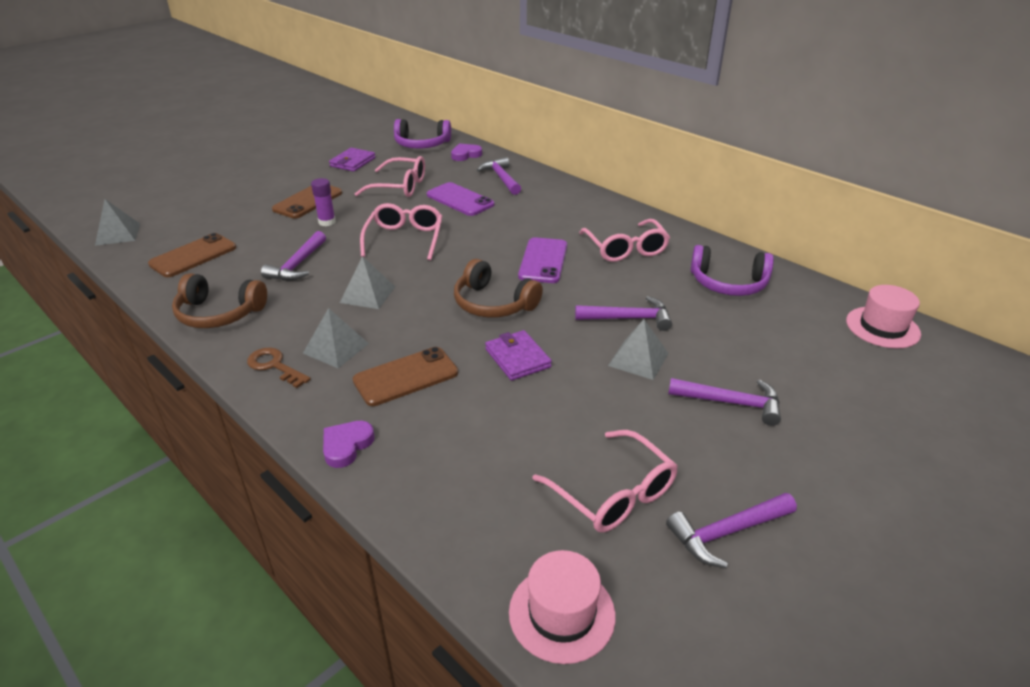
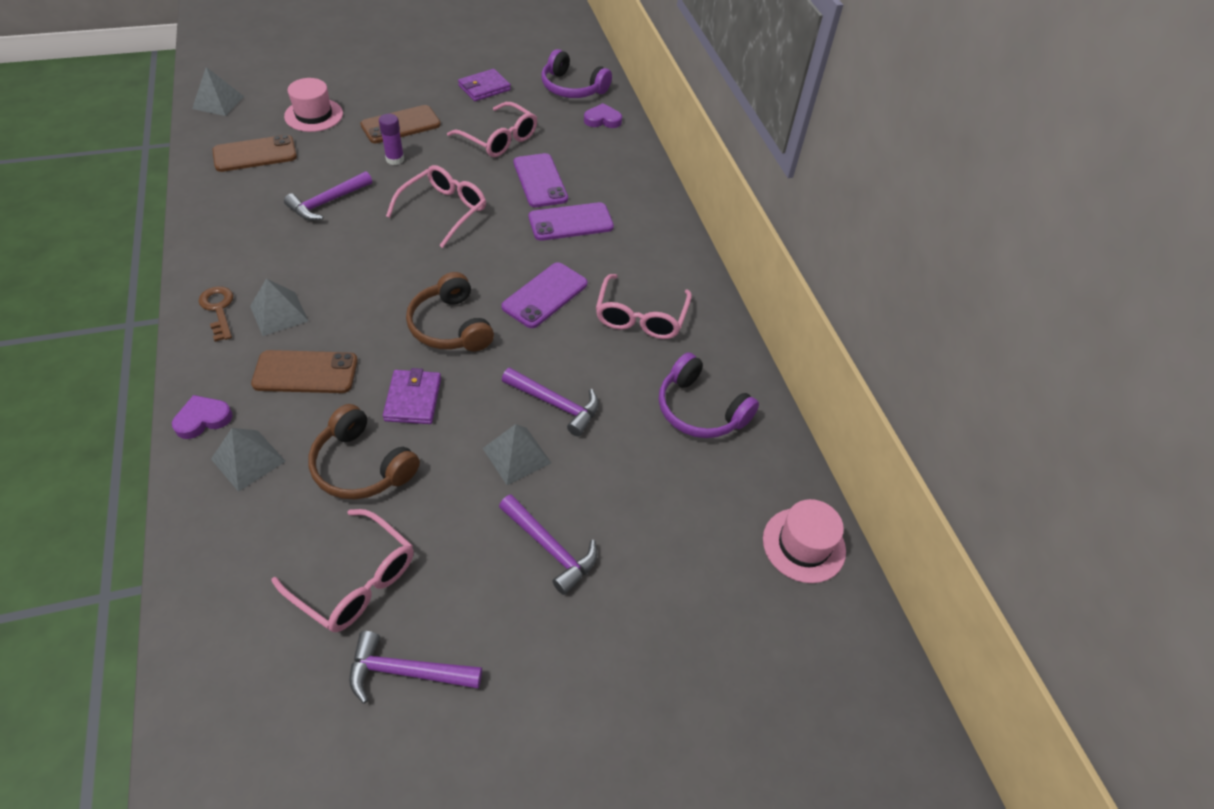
camera: 25 degrees right, 15 degrees up
(219, 313) = (224, 231): brown headphones -> brown headphones (362, 466)
(368, 294) = (355, 264): grey pyramid -> grey pyramid (248, 460)
(501, 178) = (608, 168): purple hammer -> none
(511, 215) = (570, 222): none -> purple phone
(561, 613) = (214, 661): pink hat -> pink hat (314, 115)
(613, 493) = (355, 580): pink glasses -> pink glasses turned 45 degrees counterclockwise

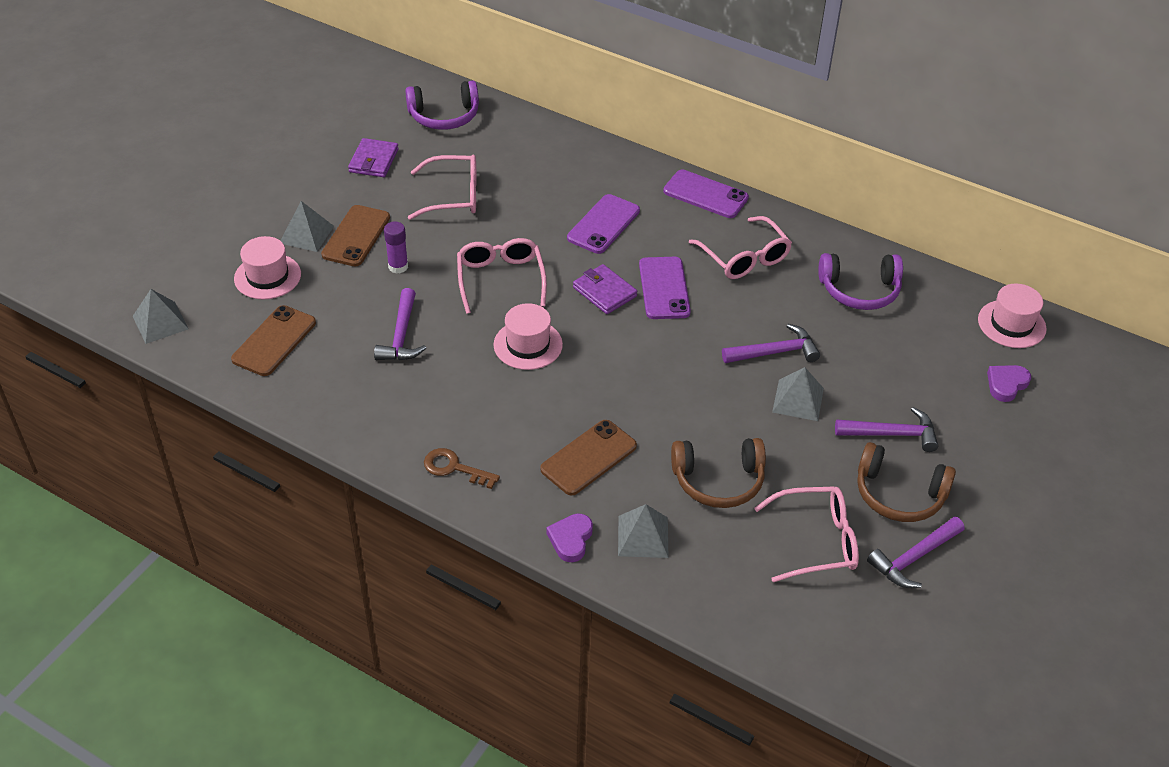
camera: 40 degrees left, 5 degrees down
(279, 313) = (503, 437): grey pyramid -> grey pyramid (306, 234)
(392, 265) = (528, 345): none -> pink hat
(413, 399) = (685, 418): purple wallet -> purple wallet (604, 292)
(451, 326) = (635, 355): brown headphones -> brown headphones (899, 494)
(540, 181) = (535, 208): purple phone -> purple phone (705, 195)
(602, 120) = (507, 128): purple heart -> purple heart (1006, 384)

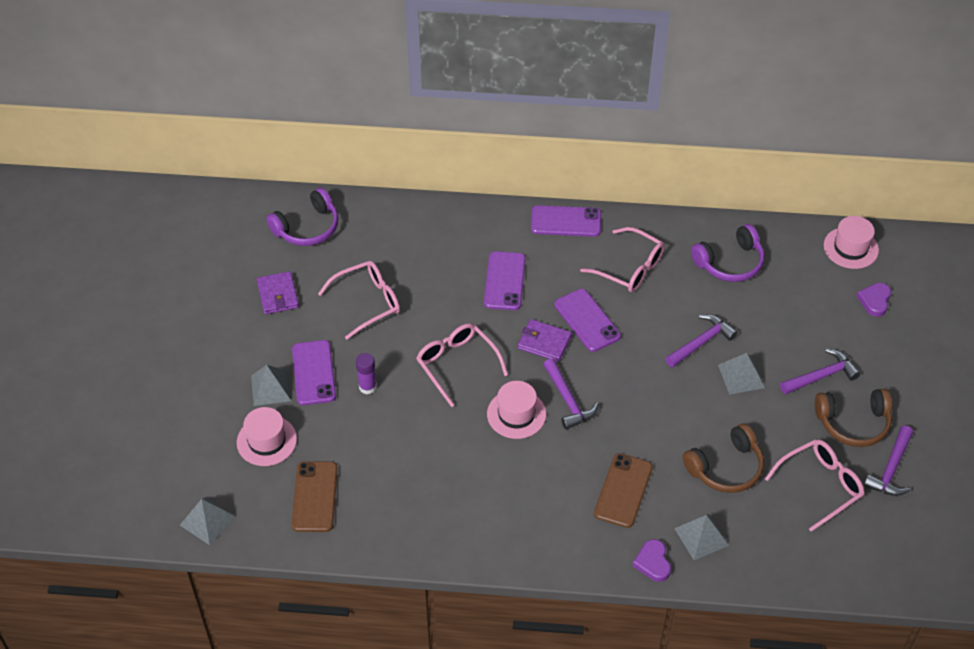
camera: 25 degrees left, 5 degrees up
(356, 236) = (313, 373): brown phone -> purple phone
(401, 335) = (413, 448): purple hammer -> purple hammer (568, 400)
(454, 468) = (531, 543): brown key -> none

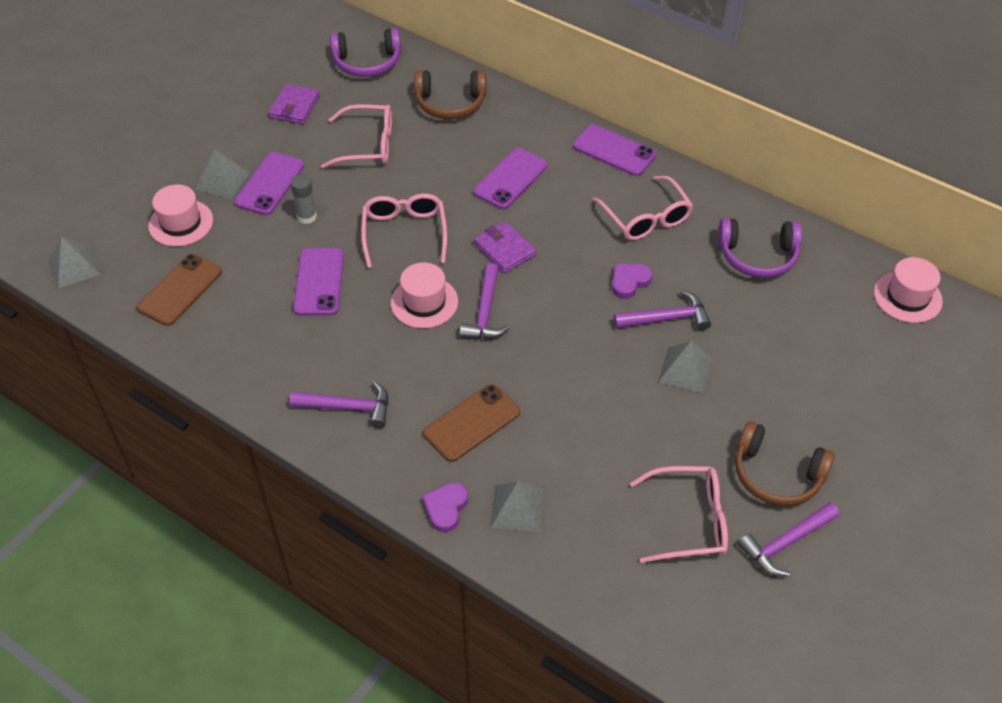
camera: 30 degrees right, 0 degrees up
(367, 387) = (307, 217): purple glue stick -> grey glue stick
(587, 320) = (563, 247): purple phone -> purple phone (319, 282)
(725, 467) = (597, 452): brown headphones -> brown headphones (450, 103)
(821, 376) = (775, 409): purple hammer -> purple hammer (348, 407)
(874, 301) = (896, 361): purple heart -> purple heart (629, 282)

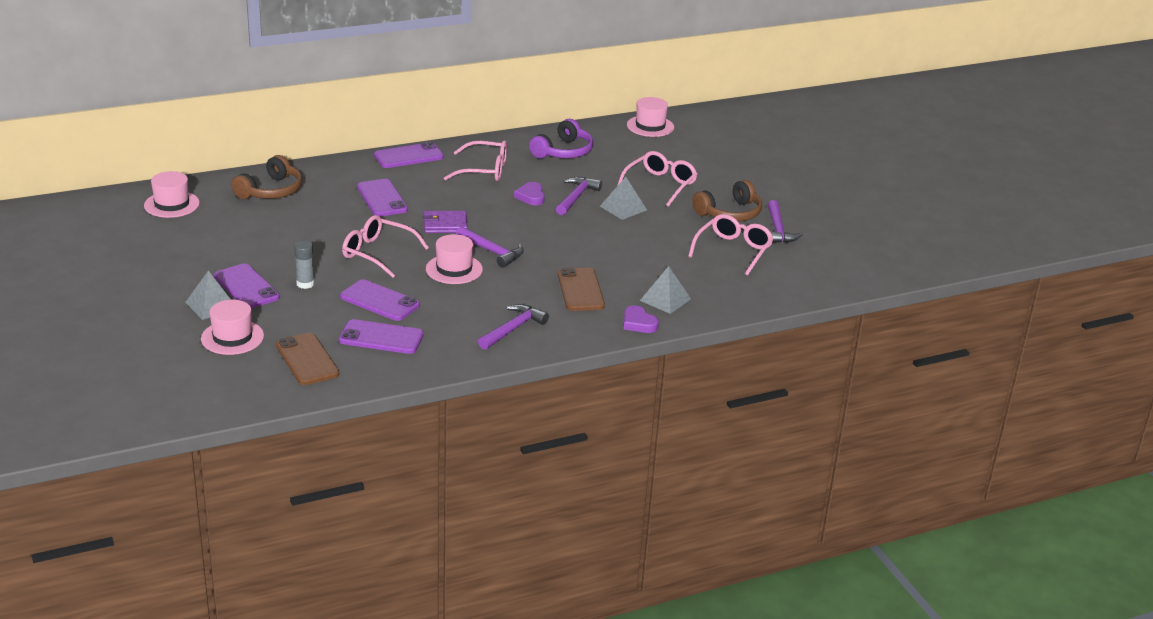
camera: 60 degrees left, 20 degrees down
(74, 267) = (211, 400): grey pyramid -> none
(255, 318) = (381, 337): none -> purple phone
(295, 107) = (174, 249): purple wallet -> none
(367, 62) = (171, 204): purple headphones -> pink hat
(368, 145) = (265, 235): pink glasses -> pink glasses (660, 185)

